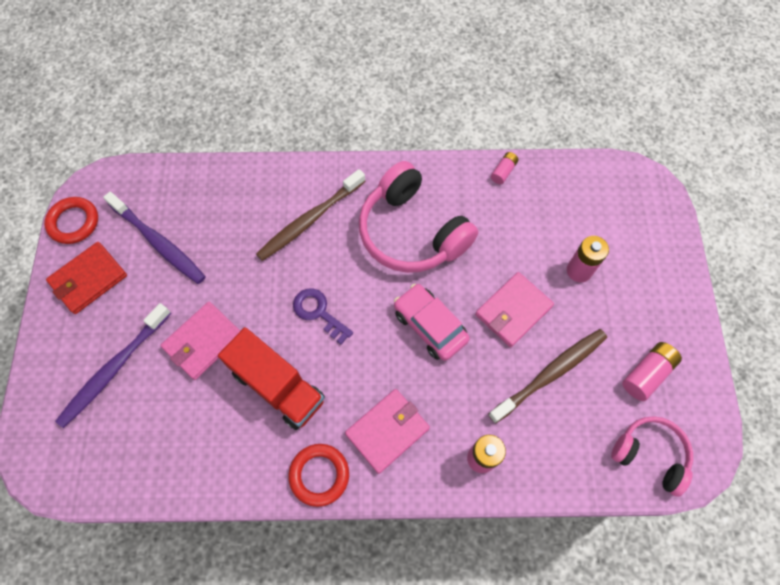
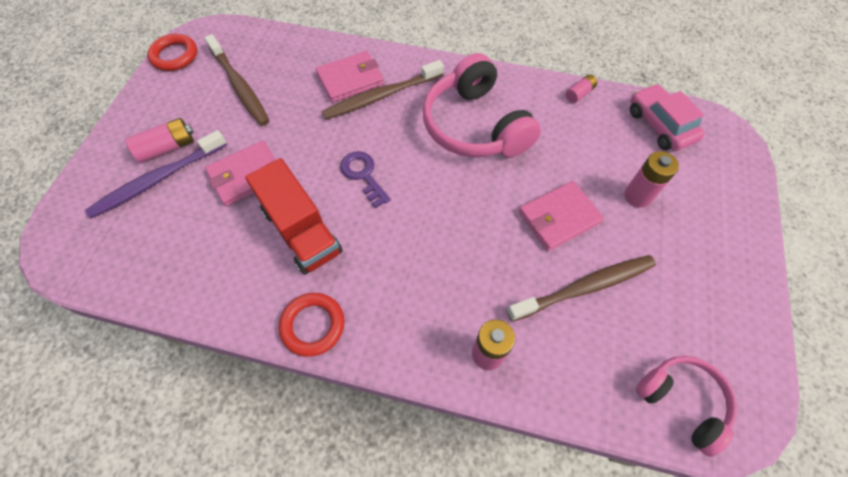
camera: 15 degrees right, 5 degrees down
(88, 279) = (167, 102): red wallet -> none
(159, 243) = (240, 86): purple toothbrush -> brown toothbrush
(387, 431) = (396, 300): pink wallet -> pink wallet (350, 79)
(430, 326) = (469, 212): pink car -> pink car (660, 125)
(647, 374) = (694, 314): pink battery -> pink battery (167, 148)

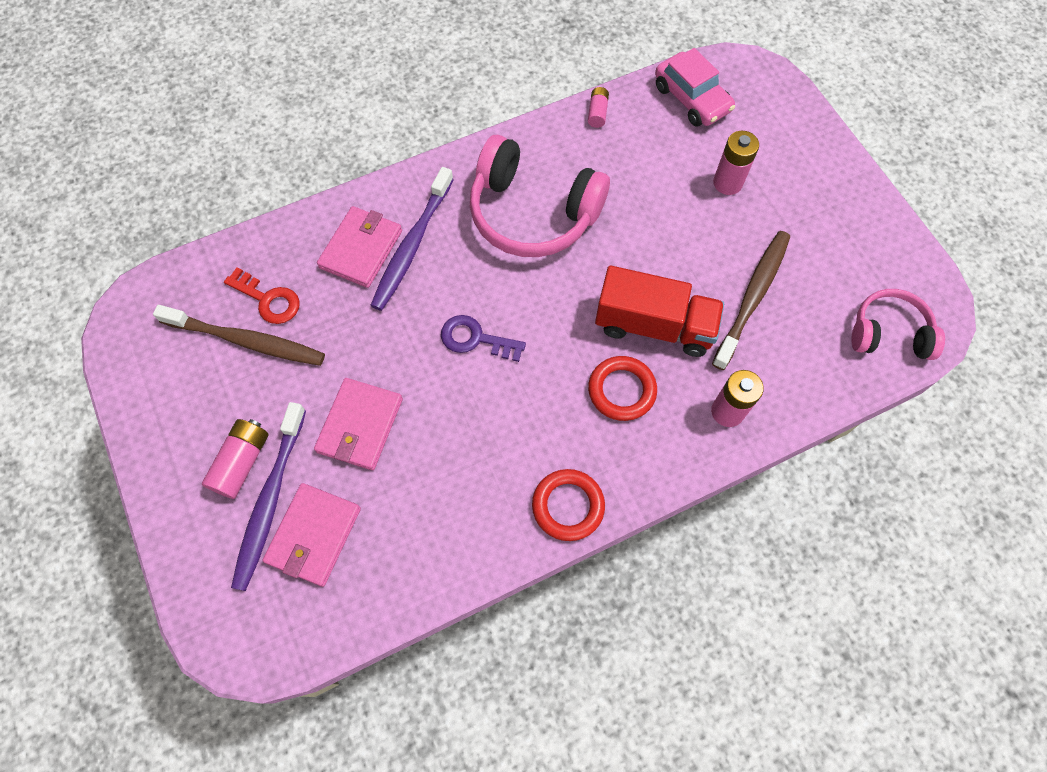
camera: 40 degrees left, 5 degrees up
(174, 56) = (127, 360): red ring -> red ring (621, 390)
(273, 73) = (268, 300): none -> red key
(301, 231) = (472, 435): red truck -> red truck (654, 325)
(381, 96) = (412, 246): brown toothbrush -> purple toothbrush
(559, 217) = (682, 250): pink wallet -> pink wallet (313, 535)
(660, 125) = (691, 99): pink car -> pink car turned 150 degrees counterclockwise

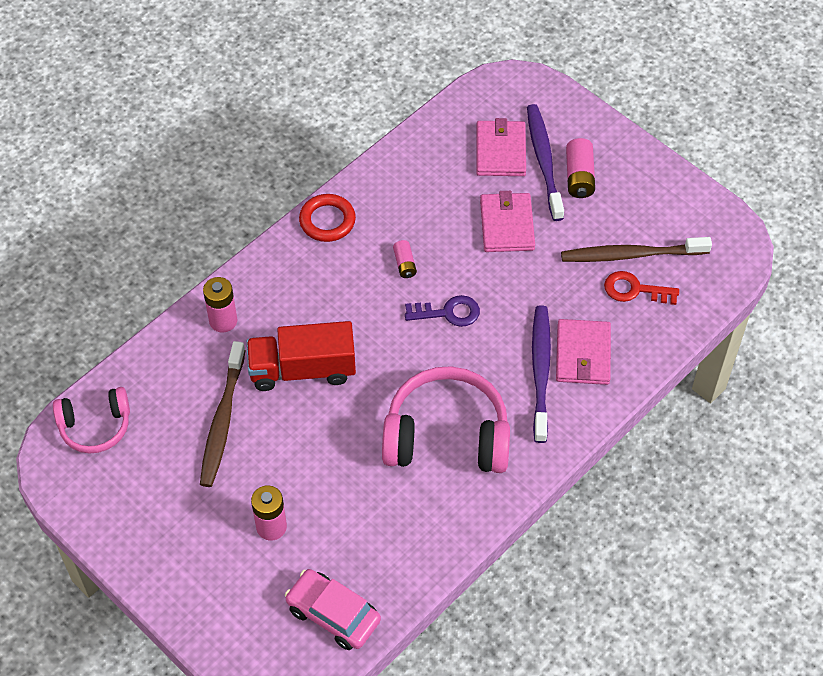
camera: 160 degrees right, 10 degrees down
(597, 113) = (426, 564): pink battery -> pink battery (404, 264)
(621, 390) = (313, 310): red ring -> none

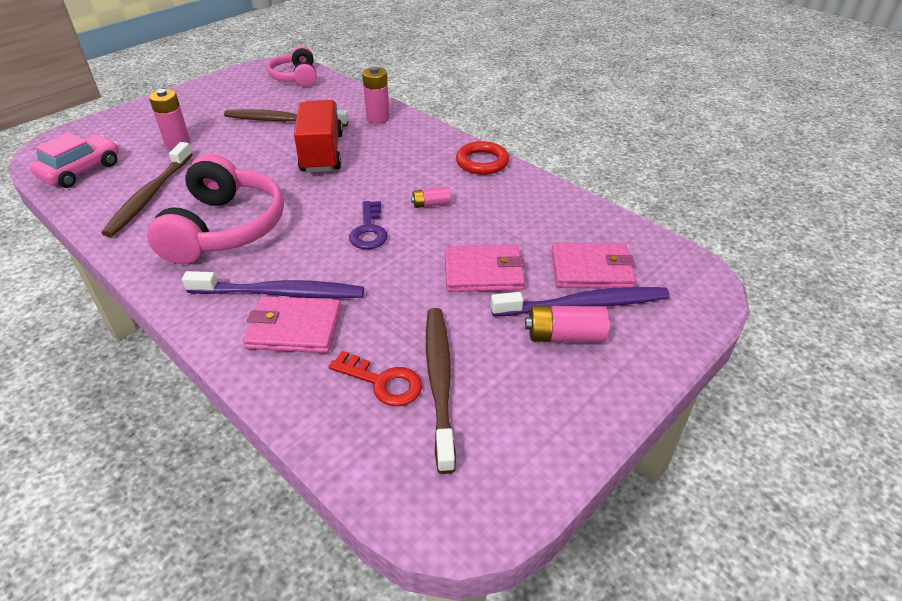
camera: 90 degrees right, 15 degrees down
(388, 522) = (149, 196): none -> brown toothbrush
(634, 290) = (382, 382): red key -> red key turned 105 degrees clockwise

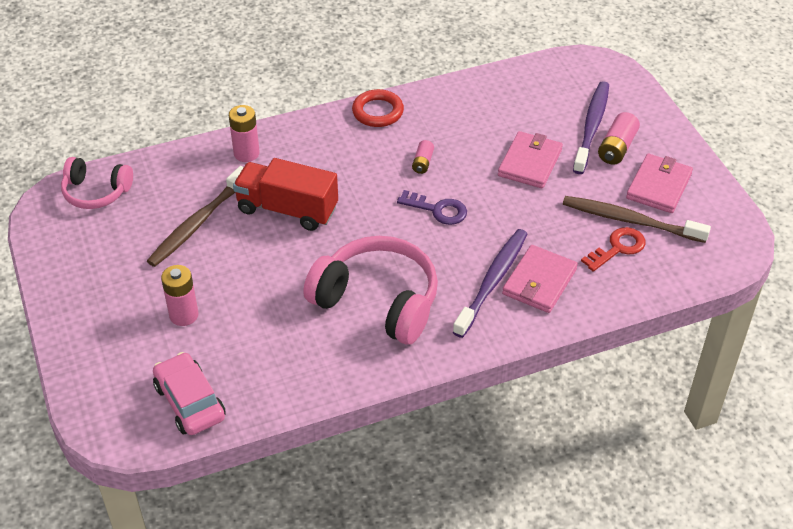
camera: 65 degrees left, 5 degrees up
(149, 196) = (284, 349): brown toothbrush -> none
(591, 270) = (557, 108): pink wallet -> pink wallet (659, 186)

